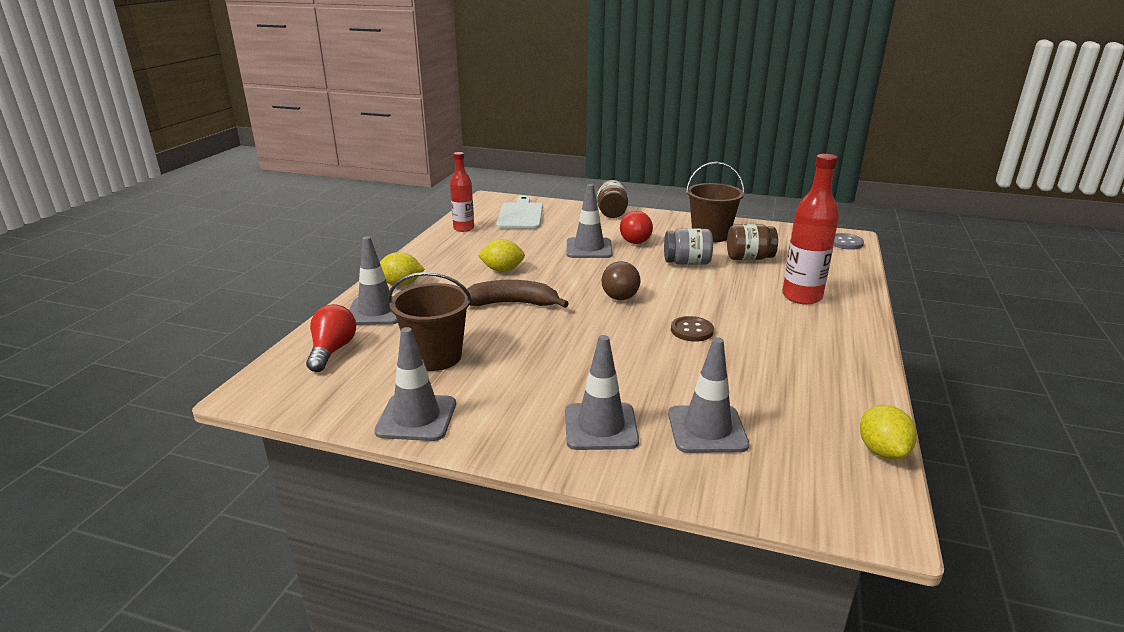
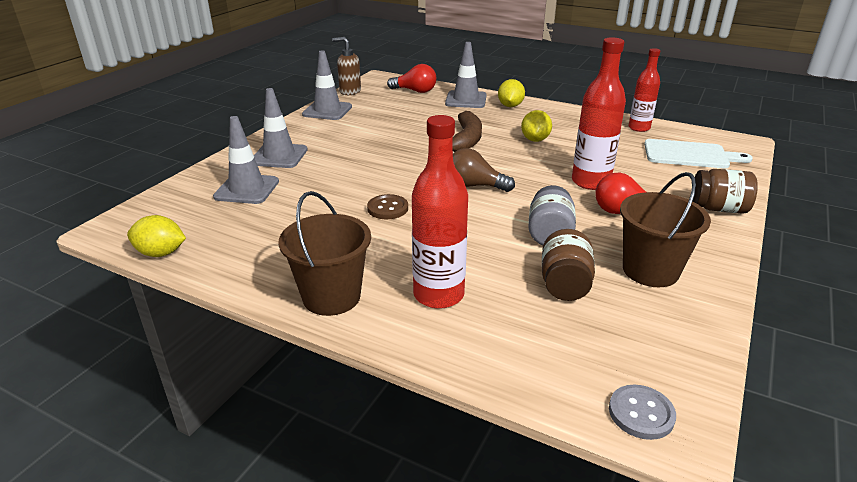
camera: 100 degrees right, 5 degrees up
(322, 411) = (350, 91): none -> brown soap dispenser
(435, 357) = (393, 115): brown bucket -> brown bucket (331, 297)
(589, 248) = (590, 182): grey traffic cone -> red bottle

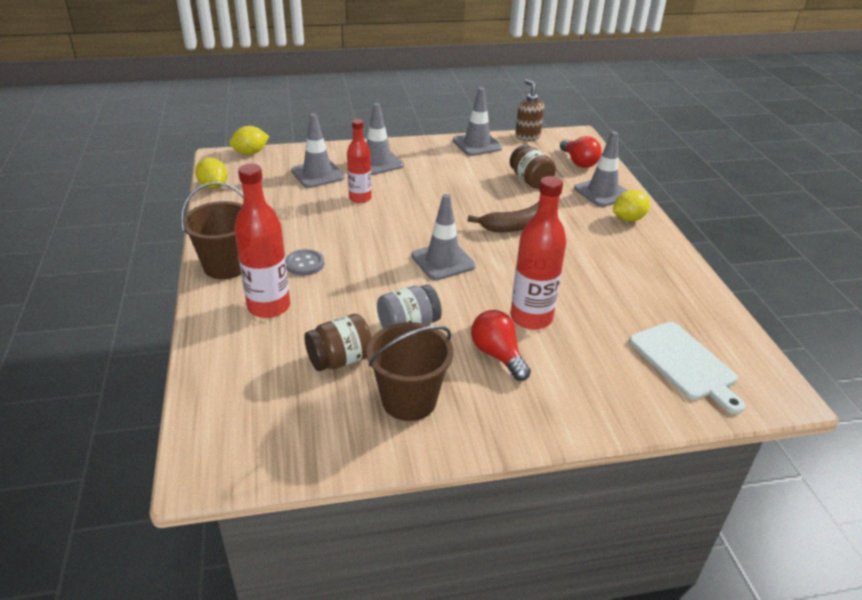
camera: 50 degrees right, 5 degrees up
(387, 208) = (358, 238): brown button -> none
(475, 186) = (443, 261): brown light bulb -> grey traffic cone
(535, 140) = (574, 258): yellow lemon -> yellow lemon (250, 153)
(639, 128) = (702, 310): red bottle -> red bottle (360, 198)
(641, 413) = (209, 448): grey button -> grey button (305, 264)
(718, 209) = (580, 414): brown jar -> brown jar (530, 180)

